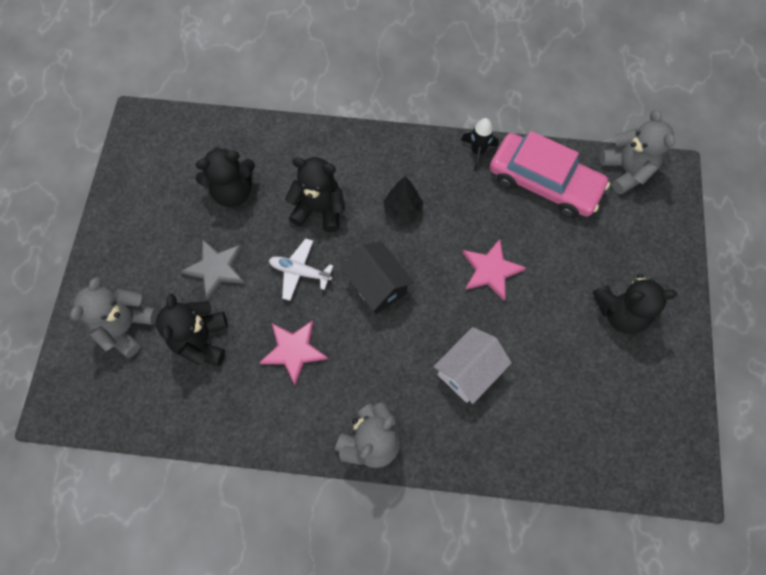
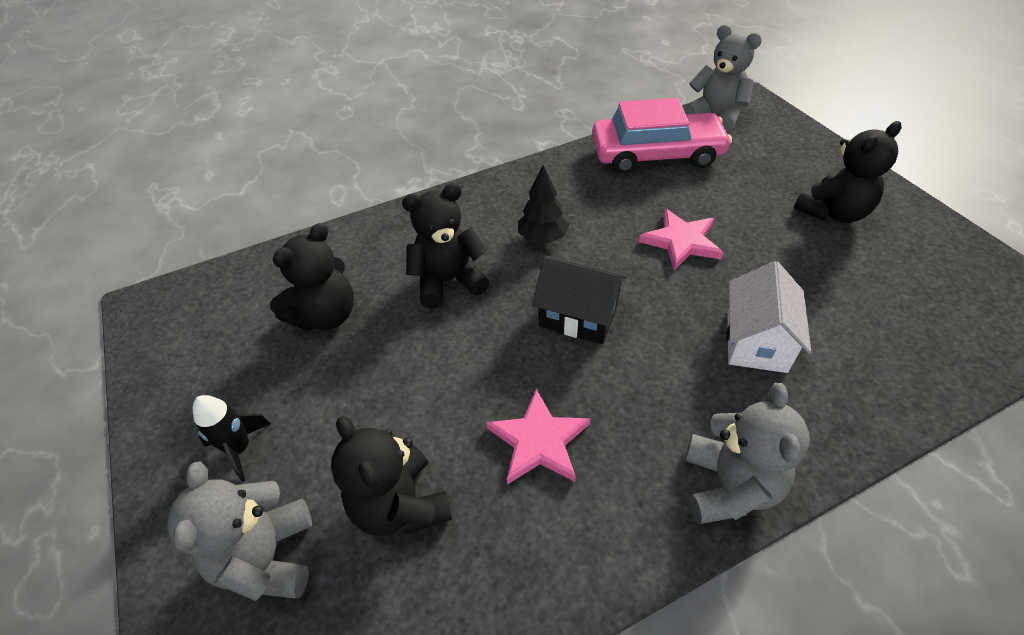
camera: 30 degrees left, 20 degrees down
(216, 269) = (361, 407): grey star -> none
(300, 272) = (475, 351): white plane -> none
(477, 151) = (572, 160): black rocket -> black rocket (240, 449)

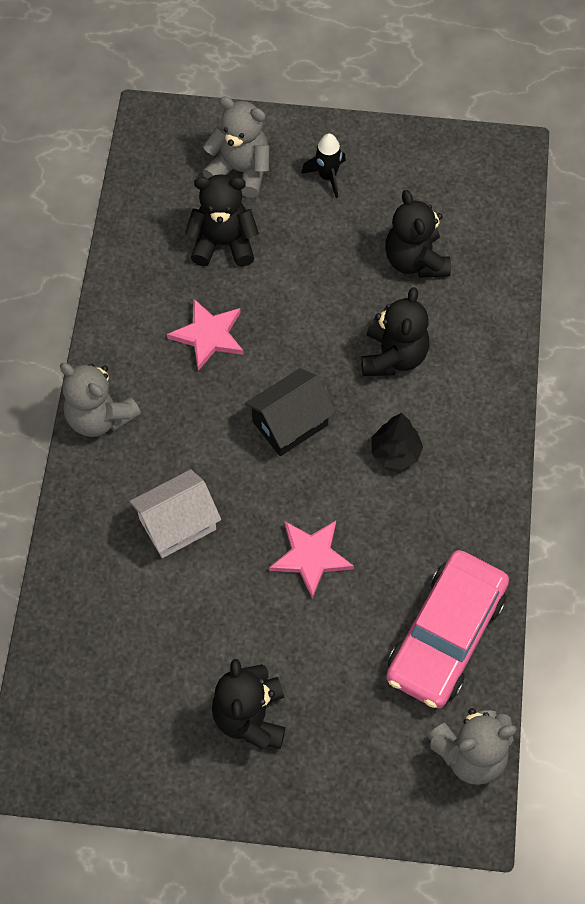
camera: 120 degrees right, 15 degrees up
(756, 341) = (177, 524): white house -> white house turned 75 degrees counterclockwise

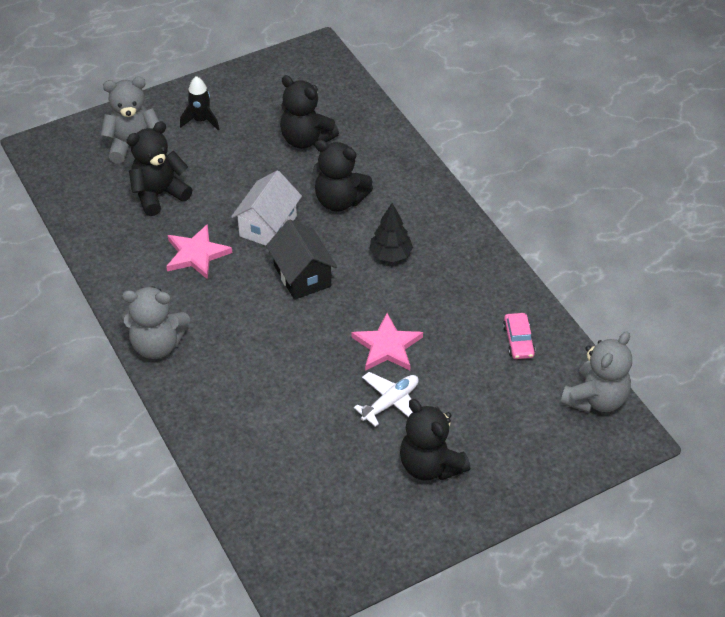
camera: 35 degrees left, 15 degrees down
(177, 524) = (274, 379): white house -> white house (268, 226)
(266, 623) = (390, 403): none -> white plane
(290, 423) = (302, 276): black house -> black house turned 45 degrees counterclockwise
(393, 356) = (339, 201): black teddy bear -> black teddy bear turned 135 degrees clockwise
(446, 635) = (518, 341): pink car -> pink car, size x0.42

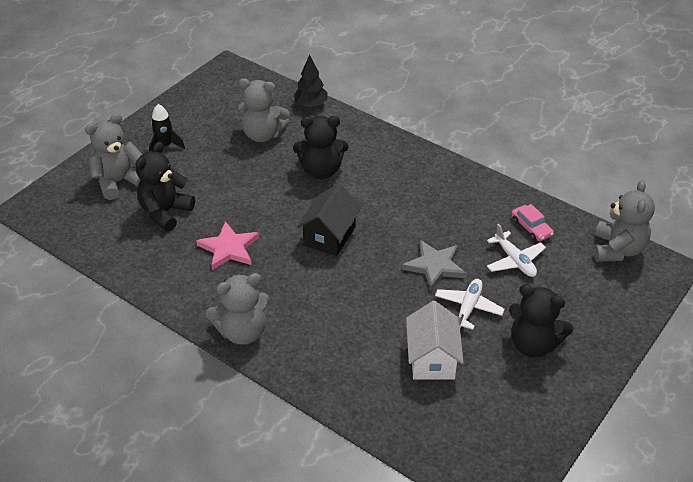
camera: 25 degrees left, 5 degrees down
(268, 226) = (275, 208): white house -> white house (432, 359)
(302, 276) = (329, 236): black house -> black house turned 75 degrees clockwise
(306, 139) = (262, 134): black teddy bear -> grey teddy bear
(387, 346) = (435, 266): pink star -> grey star
(390, 255) = (389, 198): black tree -> black tree (311, 104)
(474, 370) = (514, 260): none -> white plane

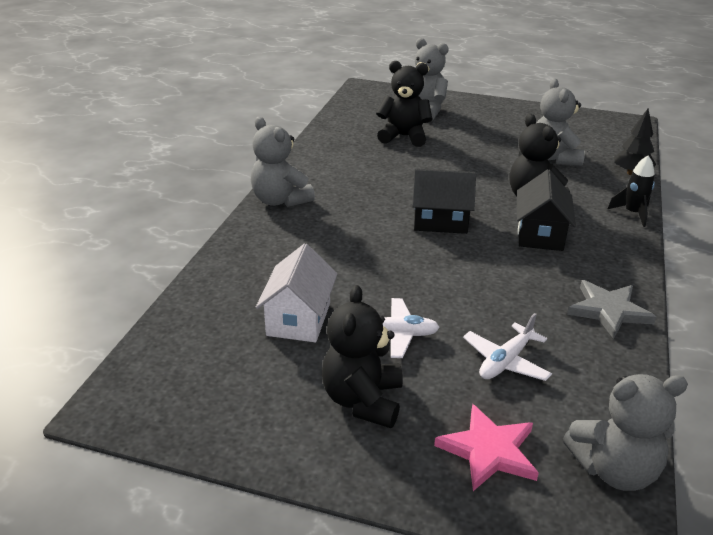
camera: 70 degrees right, 10 degrees down
(165, 146) = (487, 119): black rocket -> black rocket (632, 213)
(229, 248) = (381, 173): pink star -> pink star (489, 450)
(374, 187) = (540, 234): none -> black house
(432, 359) = (298, 319): white house -> white house turned 60 degrees counterclockwise
(435, 266) = (447, 297): grey star -> grey star (608, 311)
(531, 228) = (582, 368): pink car -> none

